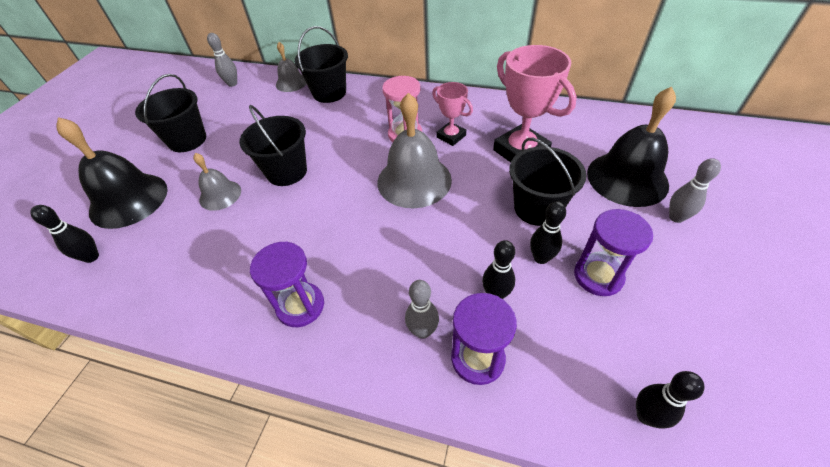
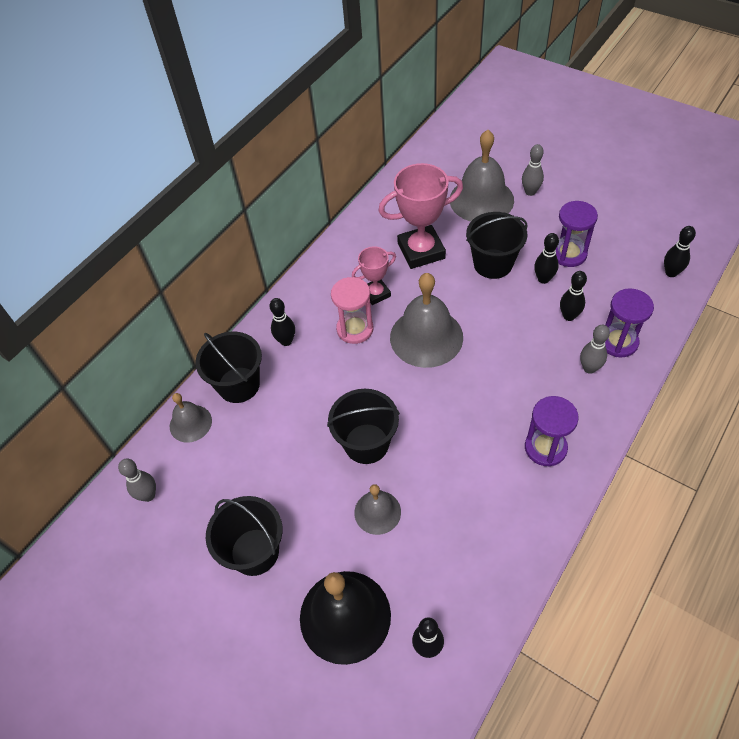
camera: 70 degrees left, 5 degrees up
(378, 102) = (286, 341): none -> black bowling pin
(627, 178) = (481, 199): black bell -> grey bell

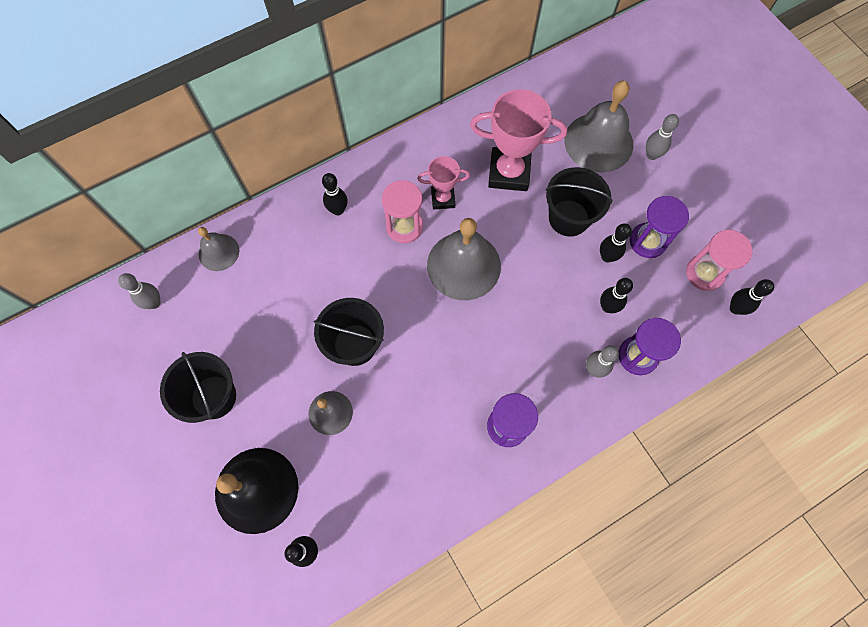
camera: 20 degrees right, 15 degrees up
(239, 385) = (276, 234): black bucket -> none
(629, 258) = (704, 273): none -> pink hourglass

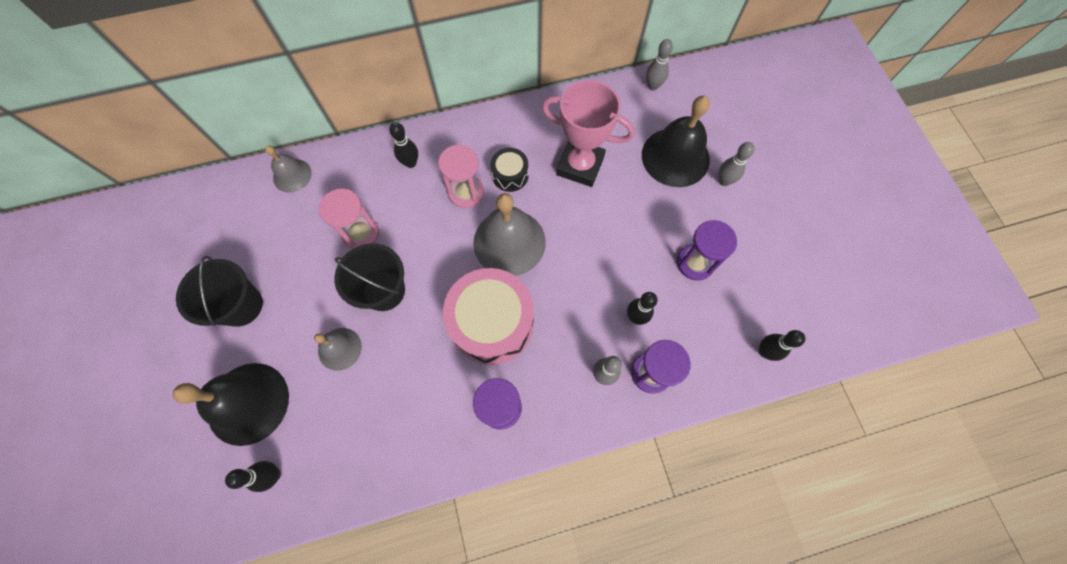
camera: 15 degrees right, 0 degrees up
(154, 303) = (220, 207): grey bowling pin -> grey bowling pin (653, 86)
(443, 199) = (510, 175): pink trophy -> black drum
(473, 349) = (492, 323): none -> pink drum
(568, 218) = (624, 222): black bucket -> none
(598, 142) = (675, 157): grey bell -> black bell
(607, 257) = (650, 268): black bowling pin -> none
(704, 273) = (743, 308): pink hourglass -> pink hourglass (361, 233)

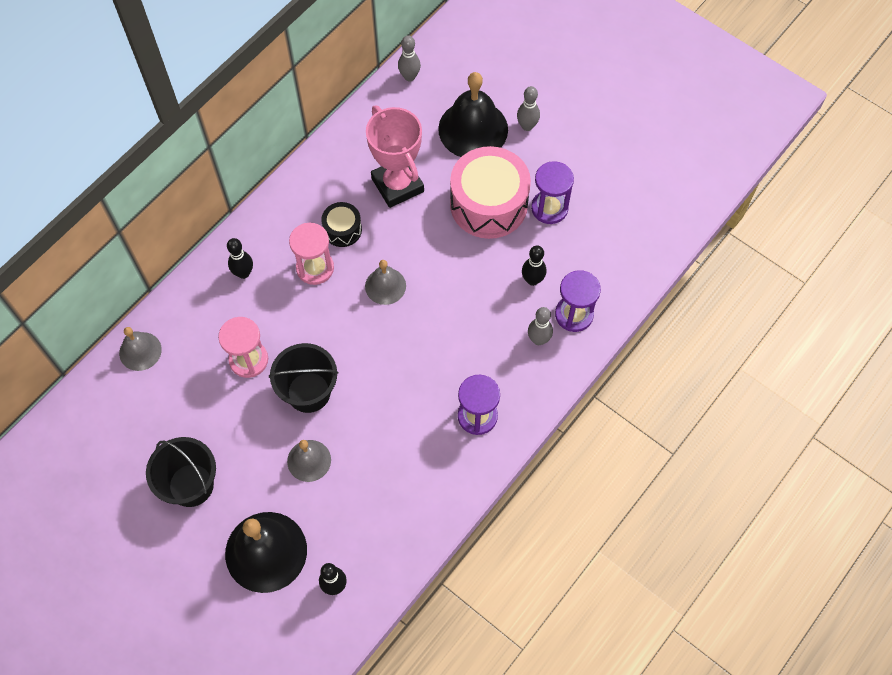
camera: 35 degrees left, 5 degrees down
(492, 323) = (421, 358): pink drum -> pink drum (488, 204)
(509, 242) = (385, 286): grey bell -> grey bell, size x0.55
(580, 166) = (397, 185): pink trophy -> pink trophy turned 75 degrees clockwise
(764, 351) = (647, 243): black bowling pin -> none

